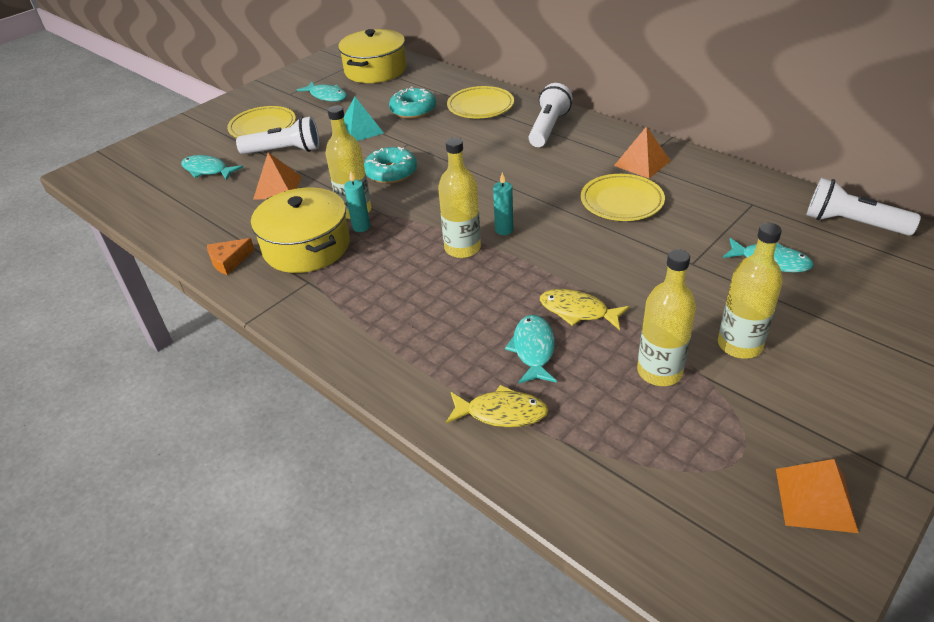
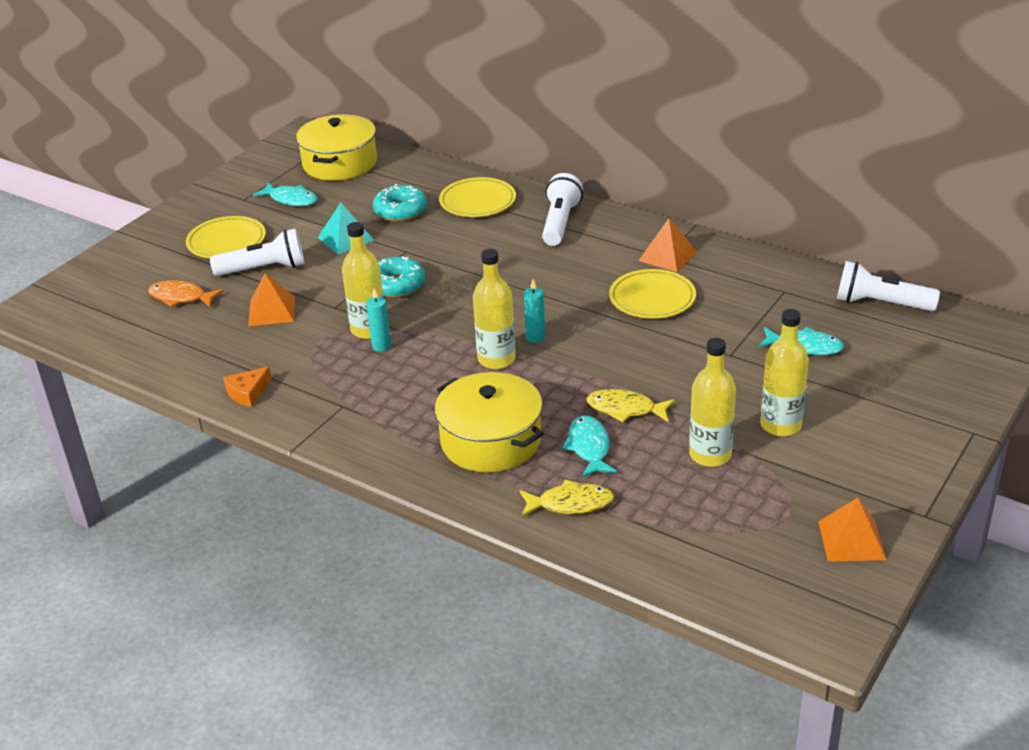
camera: 10 degrees left, 5 degrees down
(207, 170) = (181, 297): turquoise fish -> orange fish
(306, 247) = (328, 371): yellow pot -> yellow pot (491, 441)

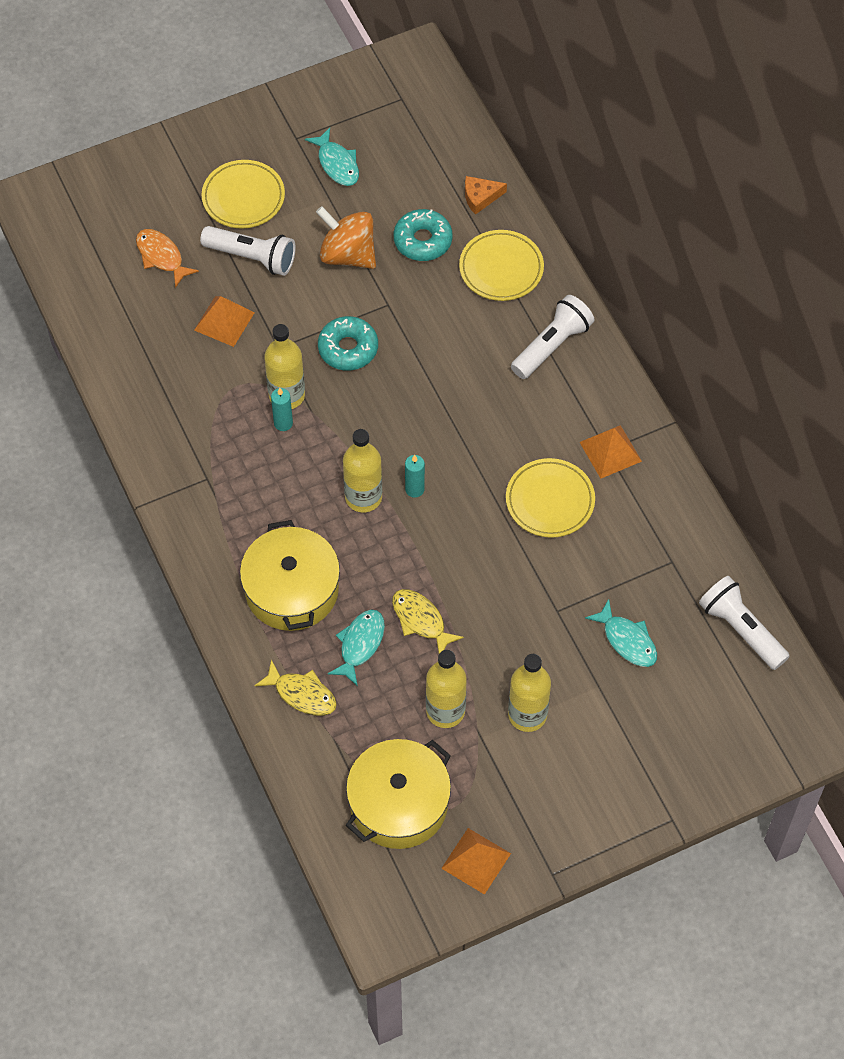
camera: 30 degrees right, 25 degrees up
(248, 392) = (145, 417): orange cheese -> orange cheese (480, 197)
(340, 163) = (417, 130): yellow pot -> yellow pot (398, 803)
(345, 239) = (347, 254): turquoise pyramid -> orange spinning top

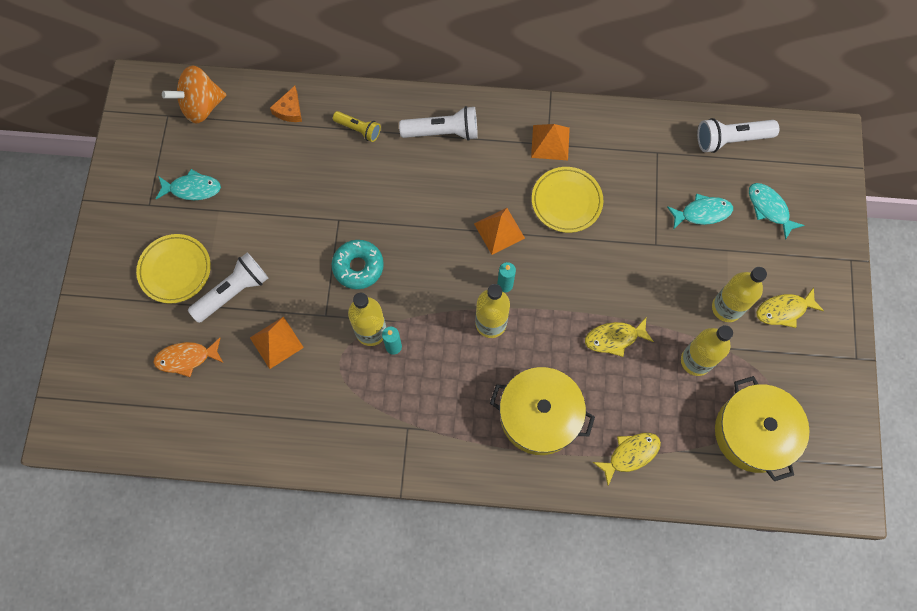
camera: 60 degrees left, 10 degrees up
(347, 254) = (277, 224): orange spinning top -> orange spinning top (201, 106)
(360, 644) = (611, 391): turquoise fish -> turquoise fish (769, 208)
(423, 240) = (300, 167): turquoise donut -> none
(476, 861) = (823, 403): orange pyramid -> orange pyramid (499, 231)
(501, 268) = (358, 129): yellow plate -> yellow flashlight
(552, 345) = (443, 132): white flashlight -> white flashlight turned 105 degrees clockwise
(562, 774) = (784, 310): none -> yellow fish

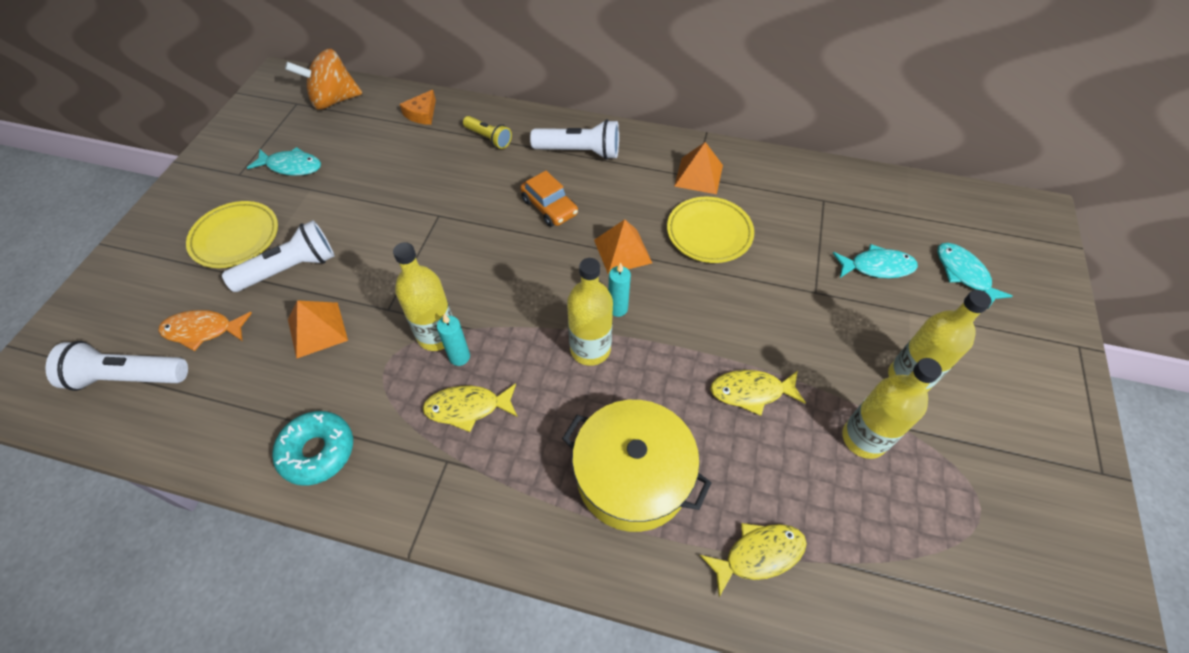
camera: 10 degrees right, 15 degrees down
(358, 267) = (445, 264): turquoise donut -> turquoise donut (317, 451)
(430, 196) = (549, 207): none -> orange car
(731, 140) = (914, 199): white flashlight -> white flashlight (128, 377)
(753, 433) = (950, 555): yellow pot -> none
(784, 310) = (989, 393): yellow fish -> yellow fish (467, 408)

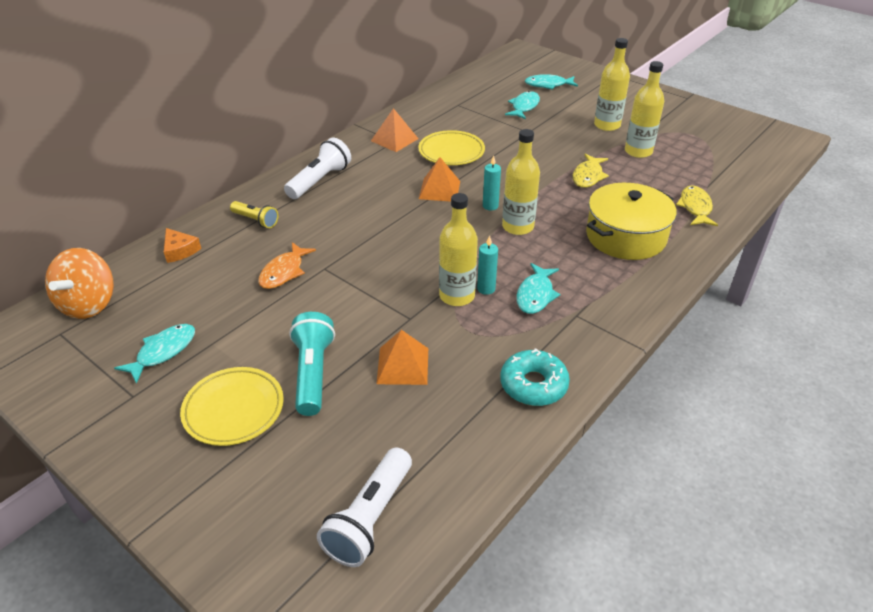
camera: 65 degrees left, 15 degrees down
(203, 330) = (347, 449): orange fish -> orange fish (284, 272)
(290, 269) = (312, 373): white flashlight -> turquoise flashlight
(467, 408) = (535, 295): yellow fish -> turquoise fish
(489, 138) = (256, 220): yellow flashlight -> yellow flashlight turned 60 degrees clockwise
(549, 207) = (367, 210): orange car -> none

